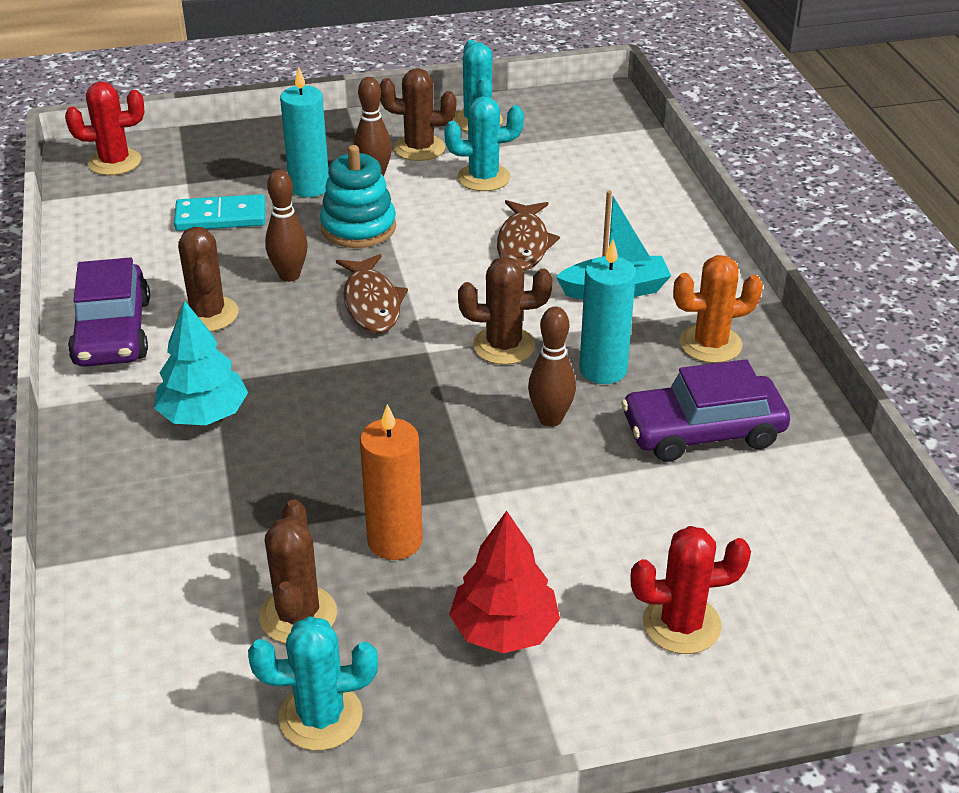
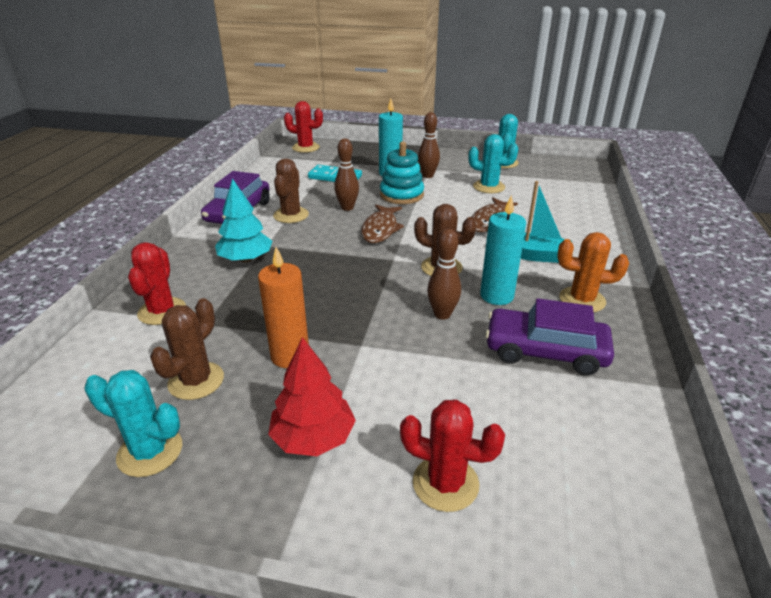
camera: 25 degrees right, 5 degrees down
(152, 537) = (162, 311): none -> red cactus
(419, 148) = (462, 168): brown cactus -> none

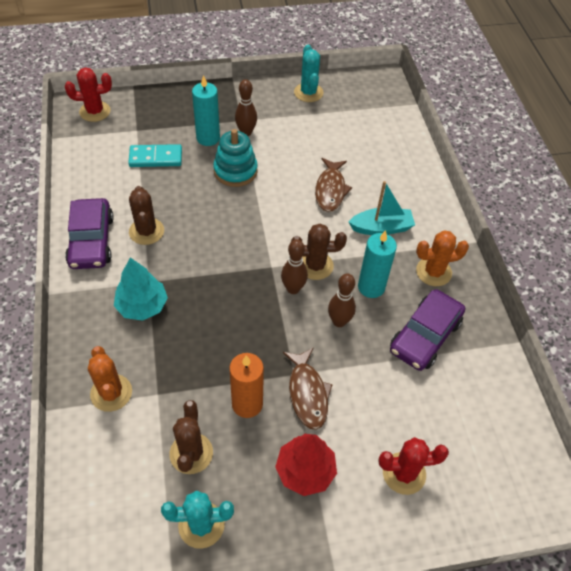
camera: 25 degrees left, 20 degrees up
(162, 311) = (111, 393): red cactus -> orange cactus
(347, 208) = (194, 205): brown bowling pin -> brown bowling pin (293, 289)
(380, 229) = (241, 229): brown fish -> brown fish (307, 393)
(489, 187) = (310, 137): turquoise cactus -> none
(545, 351) = (425, 336): purple car -> purple car turned 45 degrees counterclockwise

